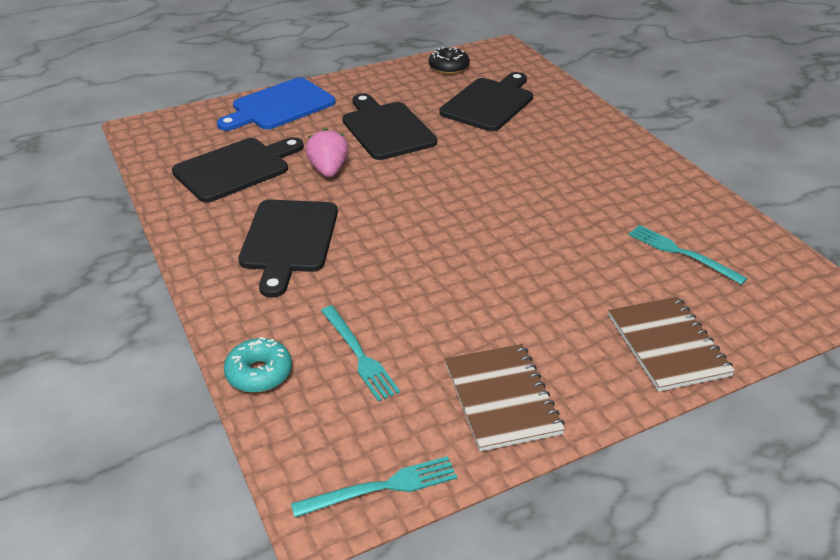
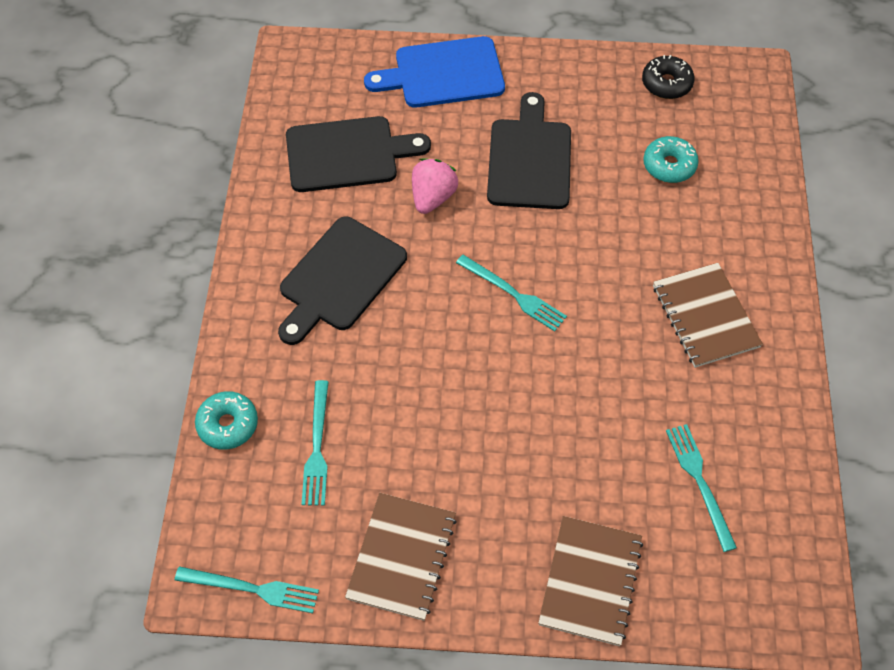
camera: 30 degrees right, 20 degrees up
(442, 201) = (513, 294): none -> turquoise fork
(489, 103) = (669, 165): black cutting board -> turquoise donut
(591, 166) = (705, 316): none -> brown notebook

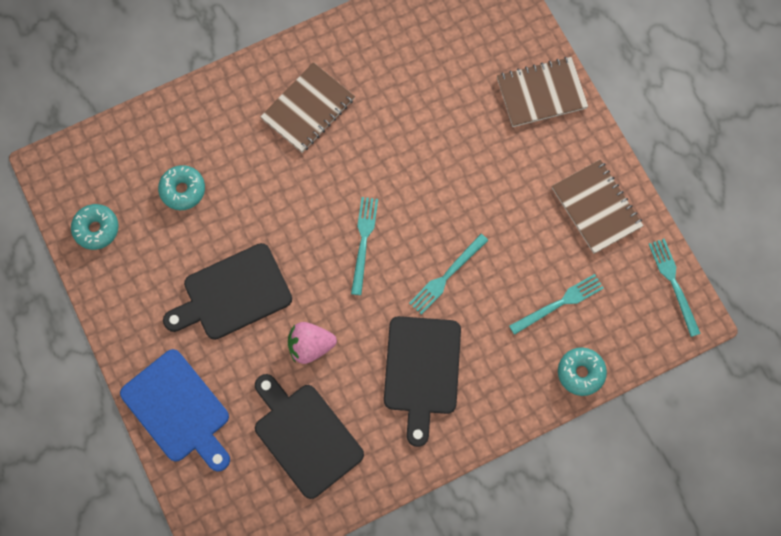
camera: 120 degrees left, 15 degrees up
(339, 278) = (422, 371): black cutting board -> black cutting board turned 90 degrees clockwise
(402, 557) = (596, 207): brown notebook -> brown notebook turned 75 degrees clockwise
(666, 83) = (96, 229): black donut -> turquoise donut
(699, 482) = (436, 61): turquoise fork -> turquoise fork (447, 276)

